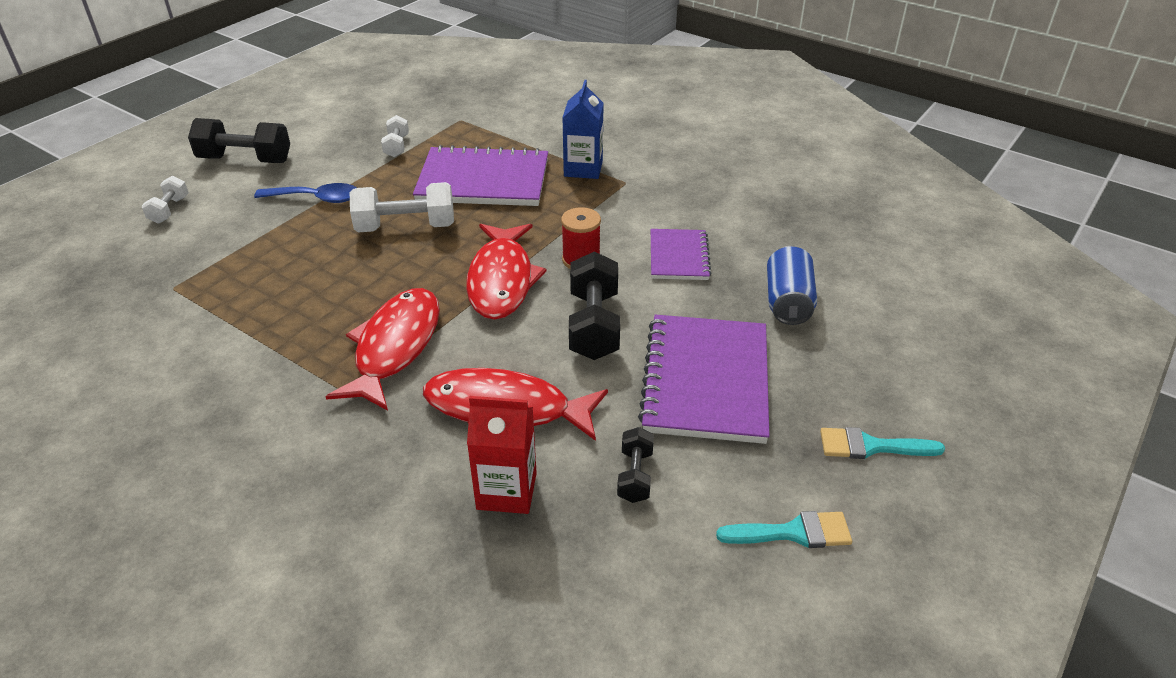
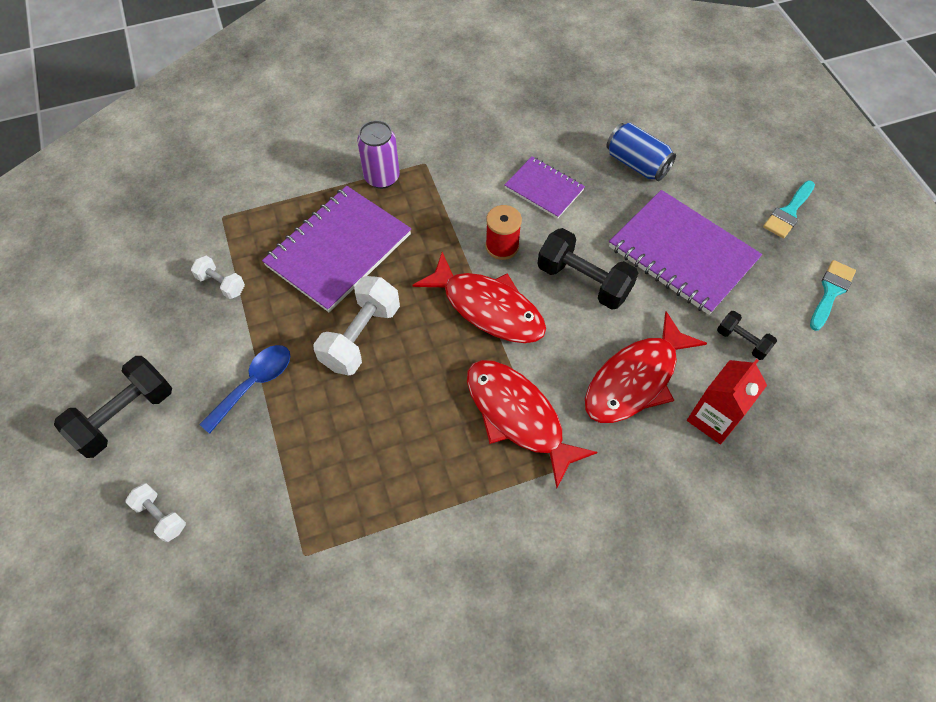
camera: 55 degrees left, 20 degrees up
(583, 169) = (382, 177): blue carton -> purple can

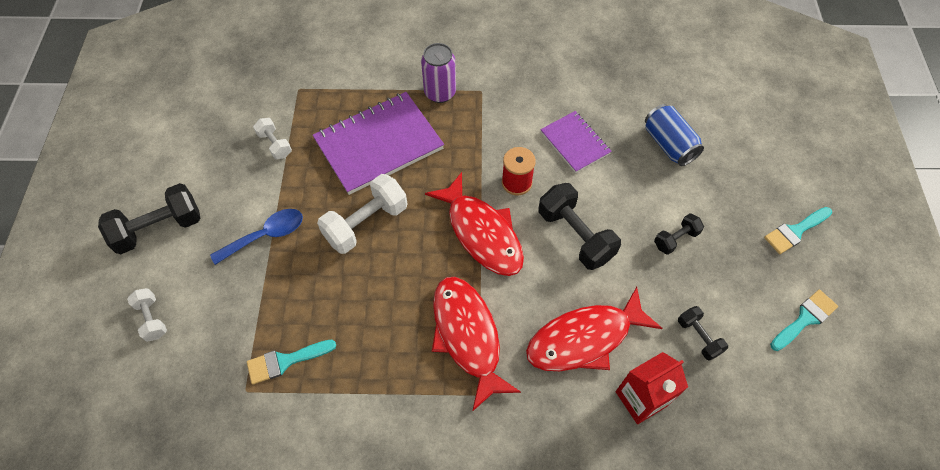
camera: 20 degrees right, 0 degrees up
(335, 509) = (285, 361): none -> turquoise brush
(682, 254) = (676, 239): purple notebook -> black dumbbell

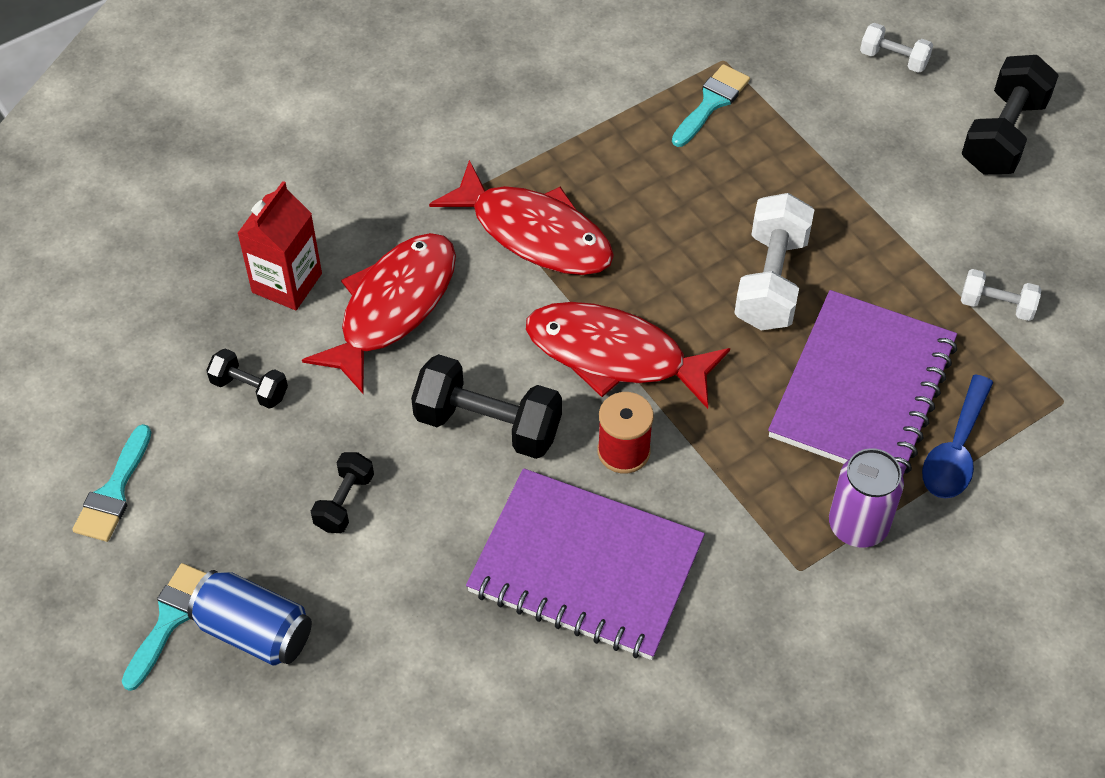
camera: 145 degrees right, 5 degrees down
(265, 236) = (874, 198): blue spoon -> blue spoon (955, 450)
(575, 143) = (585, 568): purple notebook -> purple notebook, size x1.78
(668, 144) = (437, 657): blue can -> blue can (254, 631)

